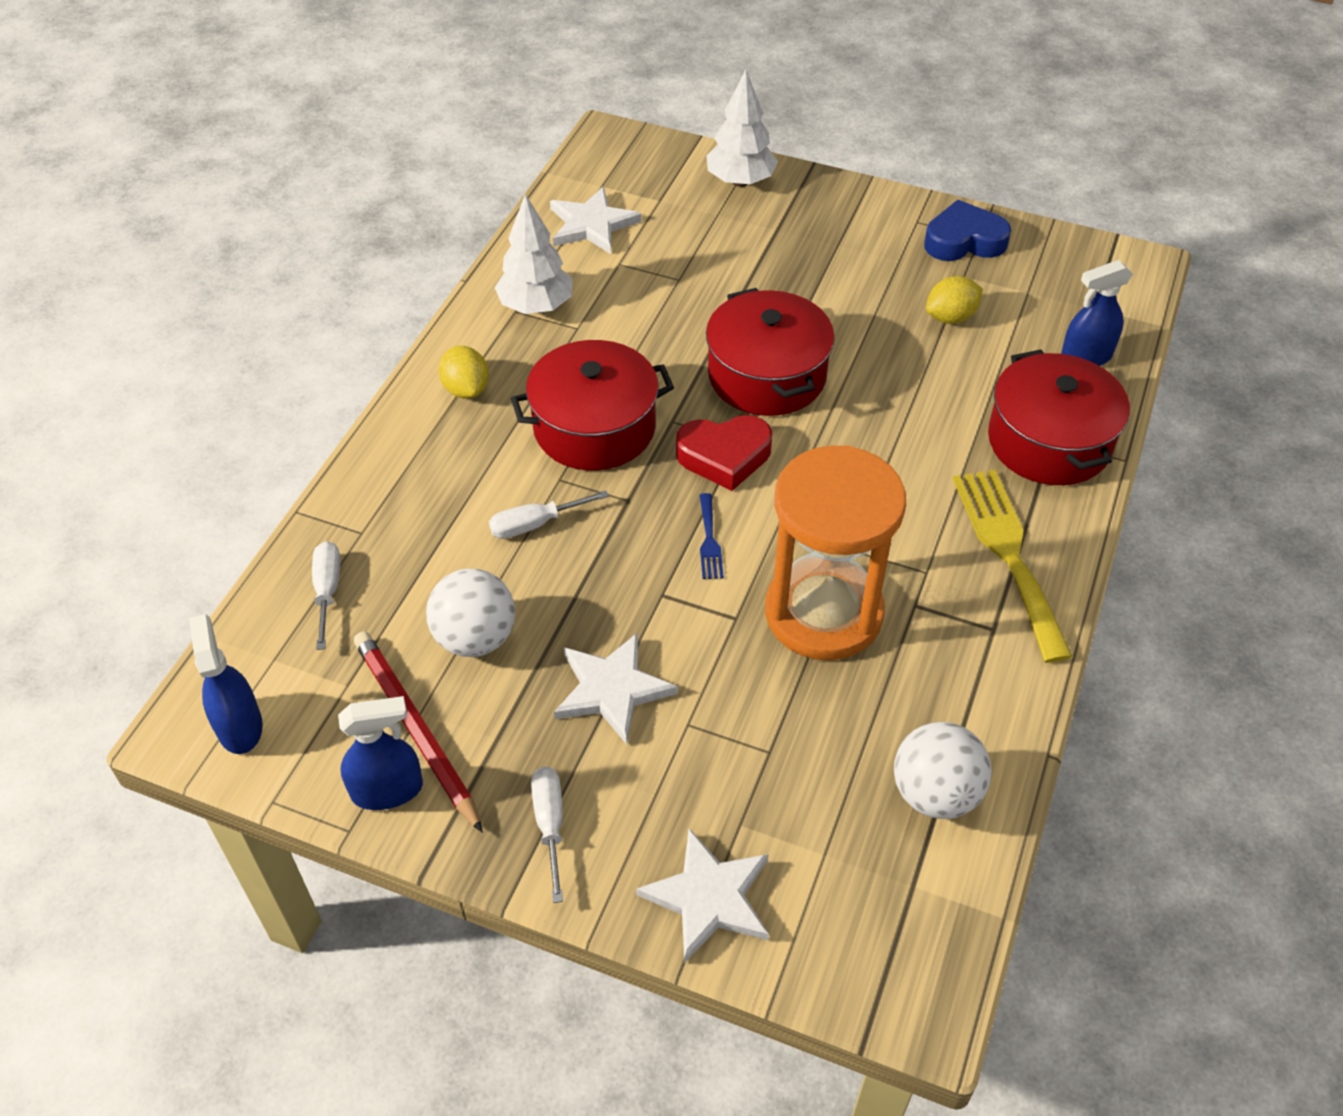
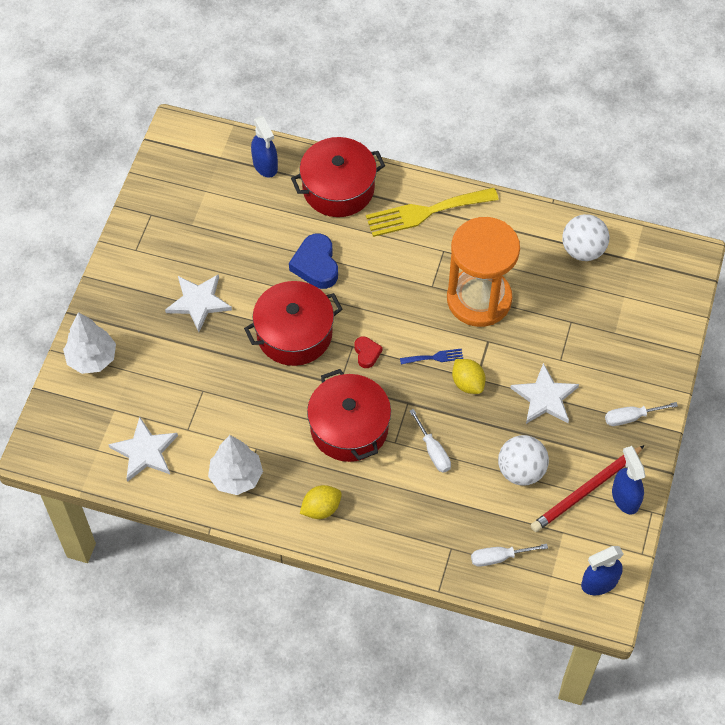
camera: 95 degrees left, 10 degrees up
(708, 897) = (656, 344): white star -> white star (198, 302)
(724, 456) = (367, 353): red heart -> red heart, size x0.55
(950, 317) = (233, 233): yellow lemon -> yellow lemon (467, 383)
(964, 241) = (156, 223): blue heart -> blue heart (316, 265)

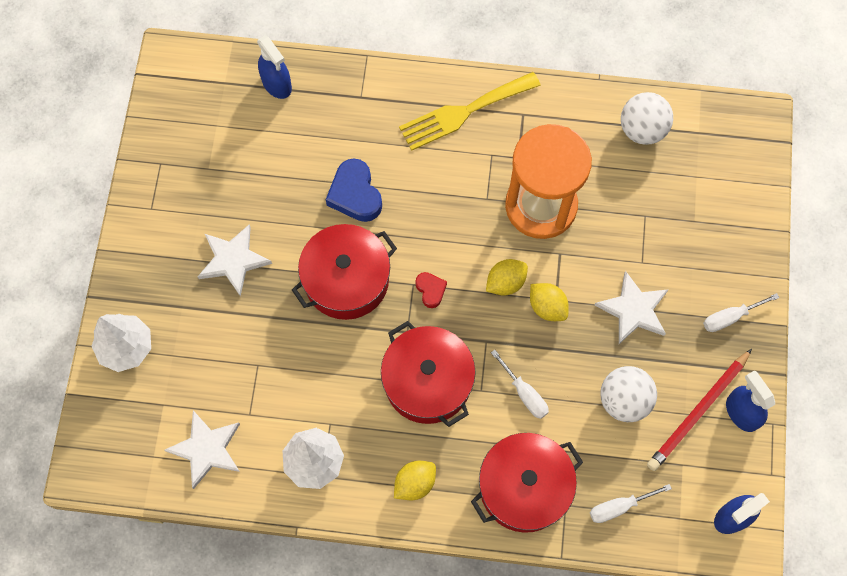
camera: 10 degrees left, 10 degrees up
(338, 188) = (362, 99): red pot -> red pot (524, 487)
(434, 357) = (505, 282): blue fork -> yellow lemon

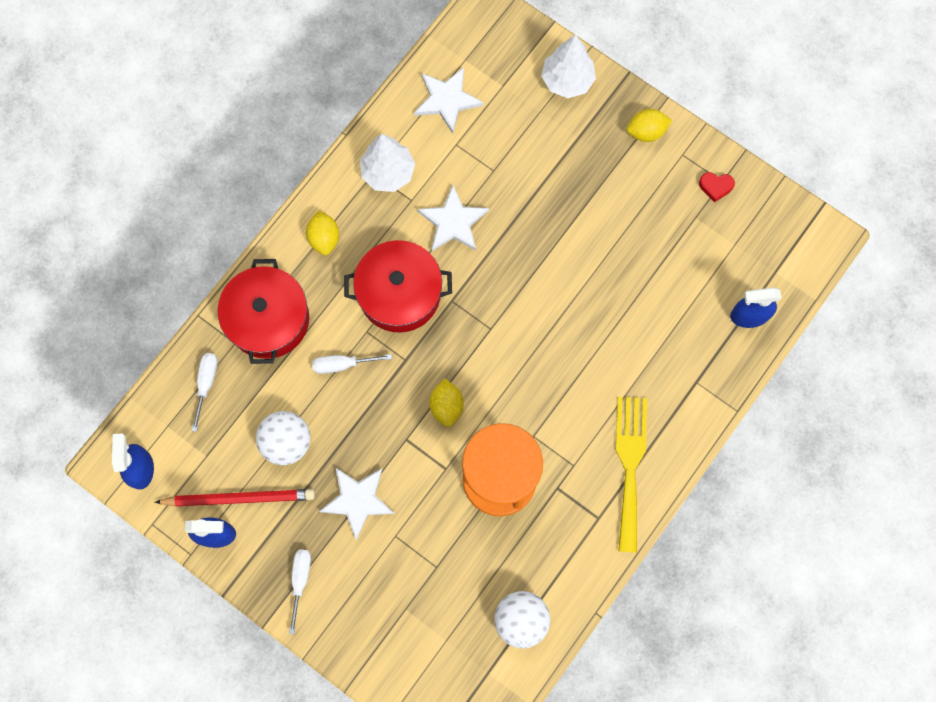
camera: 120 degrees right, 5 degrees up
(233, 260) = (597, 196): white star -> white star (453, 222)
(346, 280) = (526, 277): red pot -> none
(355, 194) = (601, 325): blue heart -> none
(430, 290) = (476, 340): red heart -> red heart (715, 187)
(547, 307) = (404, 428): yellow lemon -> yellow lemon (646, 132)
(698, 412) = (239, 498): red pencil -> red pencil turned 105 degrees clockwise

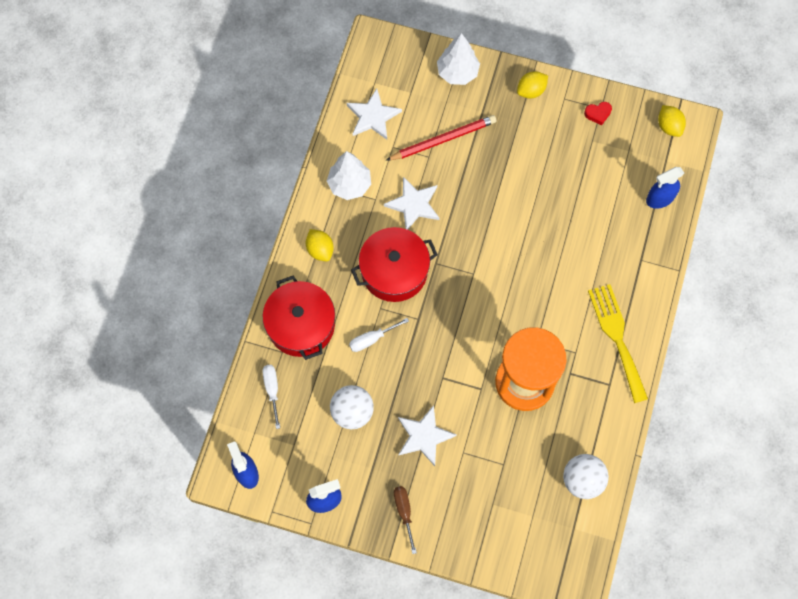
camera: 20 degrees left, 5 degrees down
(239, 498) = (332, 467): red pencil -> red pencil (443, 139)
(300, 581) = (404, 512): white screwdriver -> brown screwdriver
(446, 406) = (463, 342): yellow lemon -> yellow lemon (669, 126)

